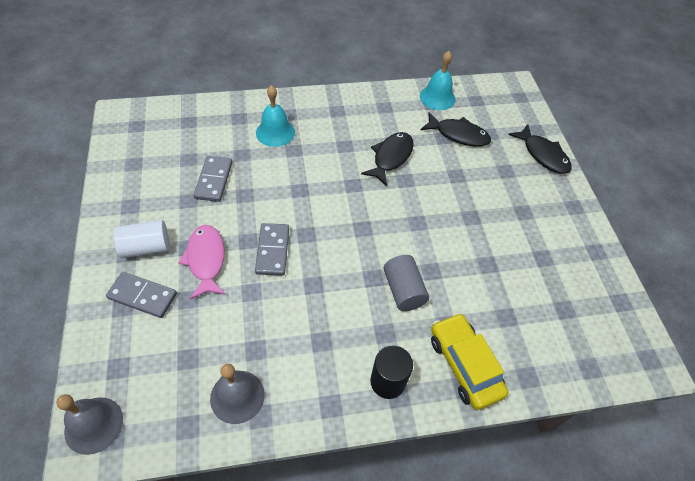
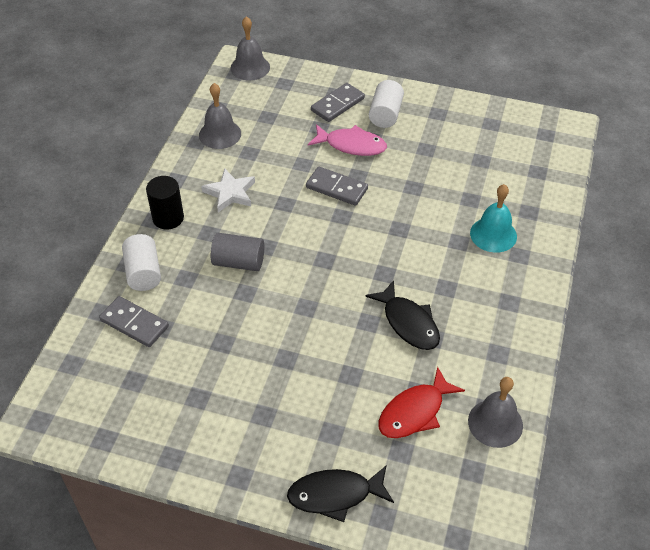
camera: 120 degrees right, 5 degrees down
(214, 180) = (443, 171): grey domino -> grey domino (134, 323)
(323, 339) = (230, 193): none -> white star
(437, 97) = (495, 423): turquoise bell -> grey bell
(458, 135) = (415, 412): black fish -> red fish
(464, 365) = (143, 272): yellow car -> white cylinder

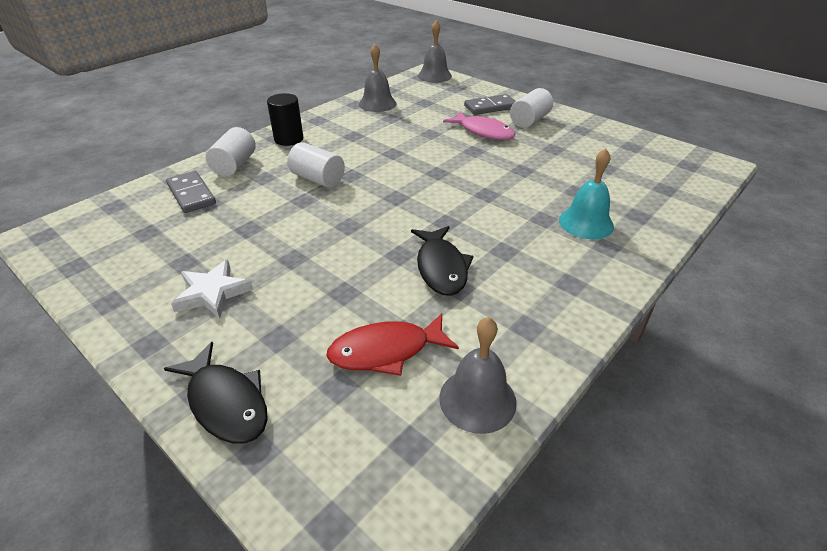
camera: 25 degrees right, 10 degrees down
(230, 193) = (353, 136): white star -> white star (212, 293)
(238, 262) = (317, 179): grey cylinder -> white cylinder
(335, 495) = (226, 402): black fish -> black fish turned 150 degrees counterclockwise
(337, 188) = (448, 154): grey domino -> none

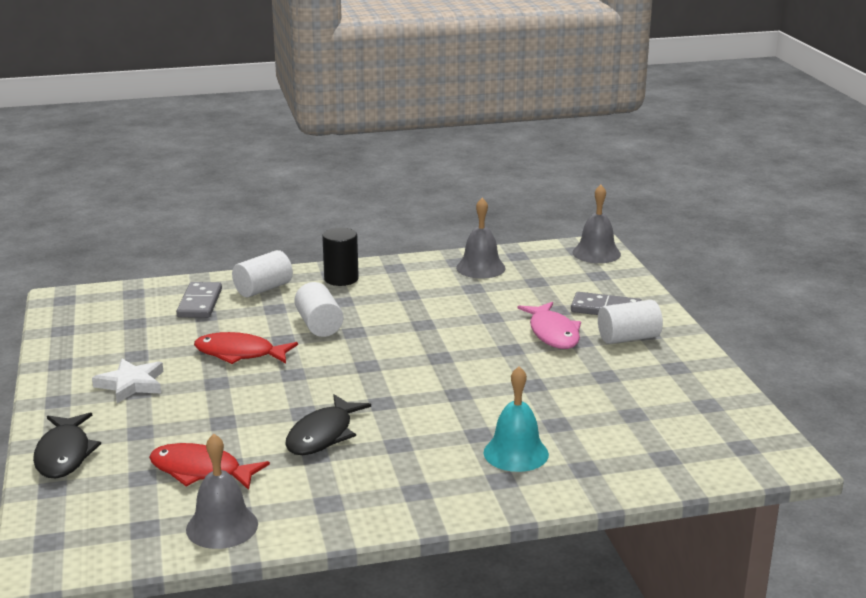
camera: 35 degrees right, 15 degrees down
(282, 225) = (239, 354): none -> red fish

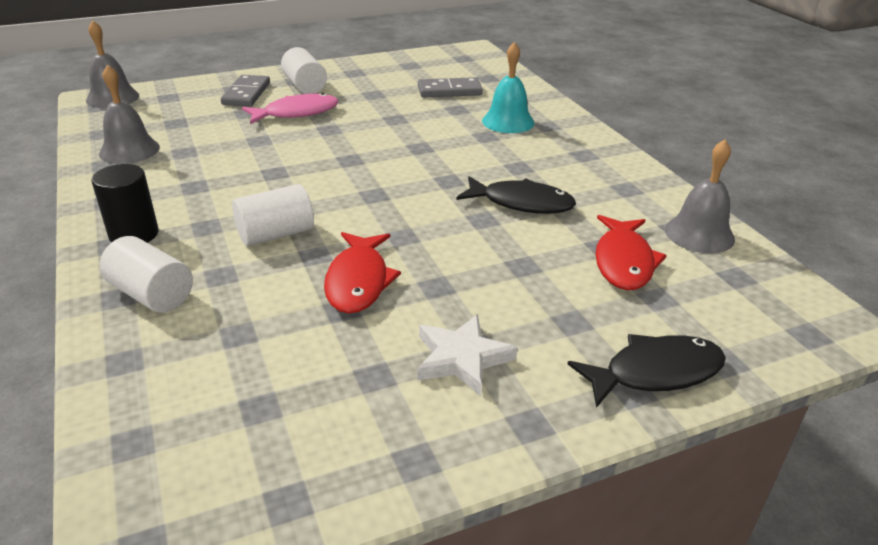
camera: 100 degrees left, 10 degrees up
(199, 303) = (193, 348): grey domino -> grey domino (449, 91)

